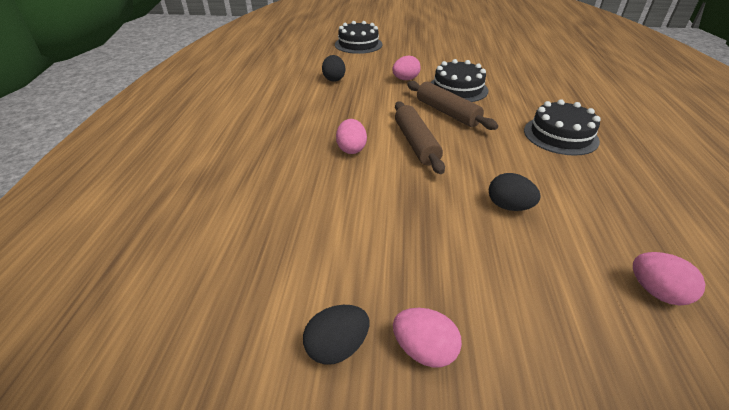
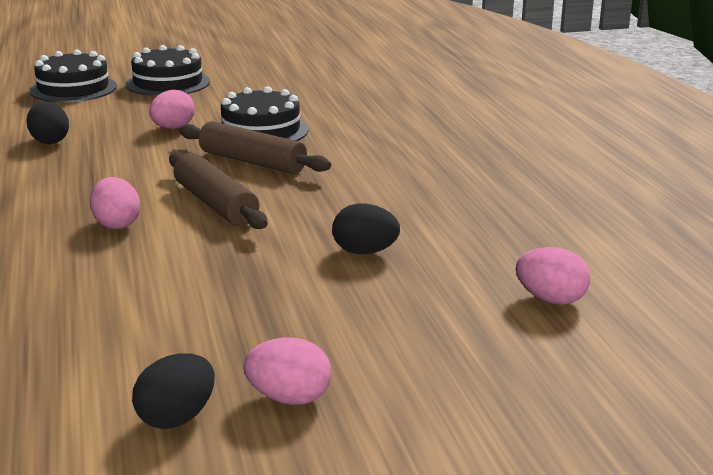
camera: 20 degrees left, 15 degrees down
(560, 135) = (421, 167): black cake -> black cake (168, 83)

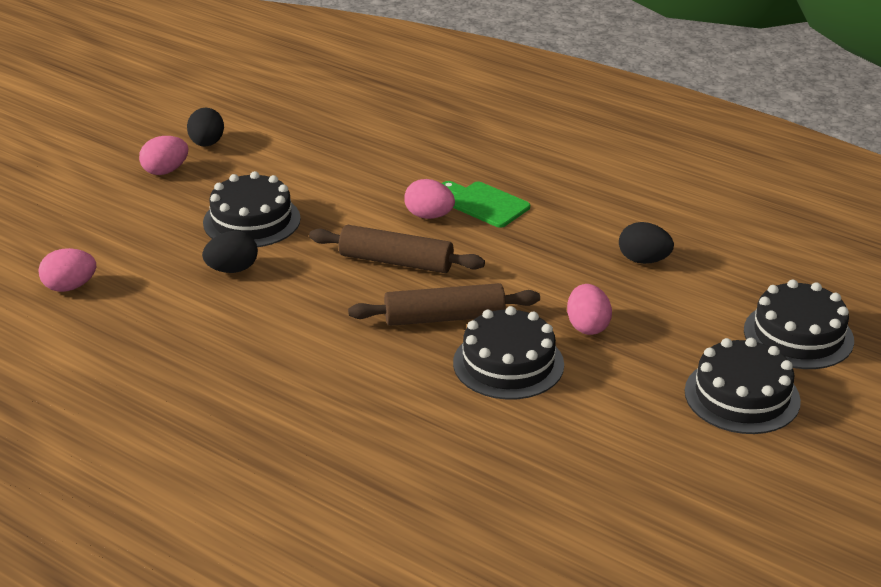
camera: 140 degrees right, 10 degrees up
(52, 214) = (485, 204): none -> green cutting board
(279, 288) = (251, 220): none -> black cake

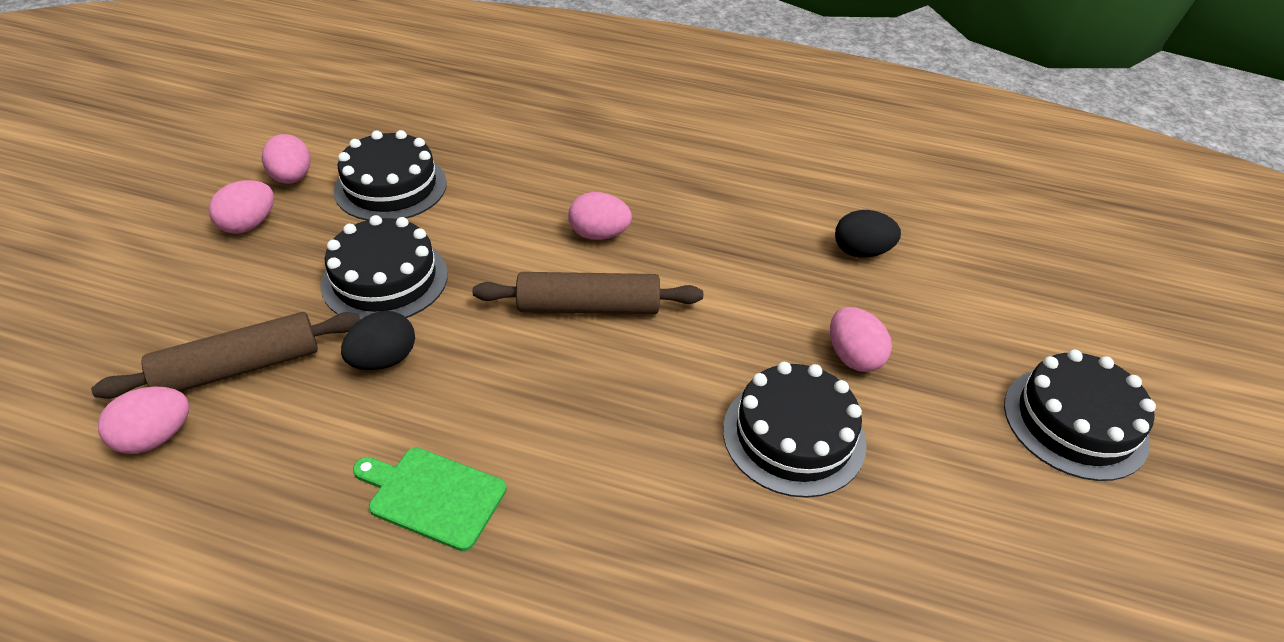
camera: 20 degrees left, 10 degrees up
(207, 143) = (292, 178): black egg -> pink egg
(444, 318) = (684, 380): brown rolling pin -> brown rolling pin (239, 368)
(485, 204) = (654, 208): green cutting board -> green cutting board (432, 496)
(798, 335) = (1074, 321): black cake -> black cake (391, 187)

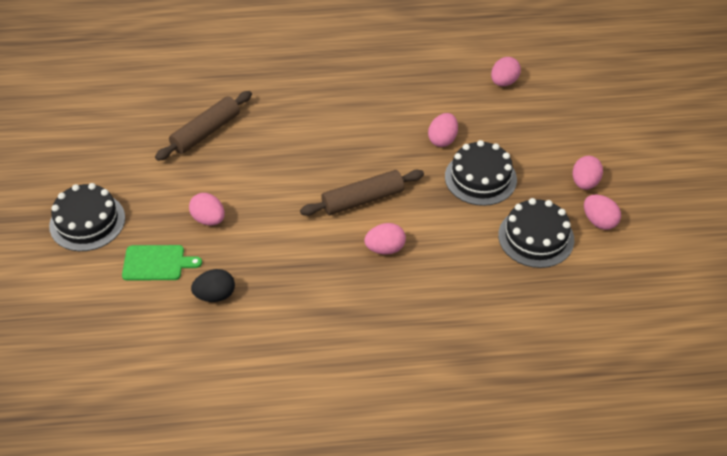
camera: 160 degrees right, 5 degrees up
(239, 368) = (502, 116): brown rolling pin -> brown rolling pin (206, 132)
(384, 360) = (442, 140): black egg -> pink egg
(432, 496) = (375, 98): green cutting board -> green cutting board (157, 263)
(793, 436) = (231, 169): black cake -> none

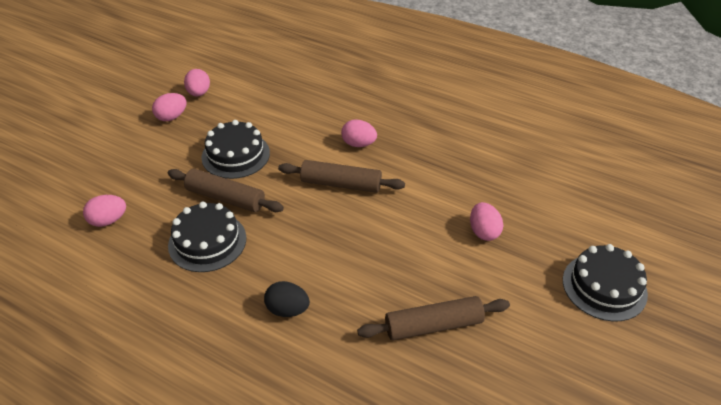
camera: 145 degrees left, 5 degrees down
(157, 263) = (549, 217): green cutting board -> none
(215, 295) = (511, 172): black egg -> black egg (287, 309)
(442, 140) = (225, 198): pink egg -> brown rolling pin
(536, 237) = (250, 103): black cake -> black cake (207, 241)

